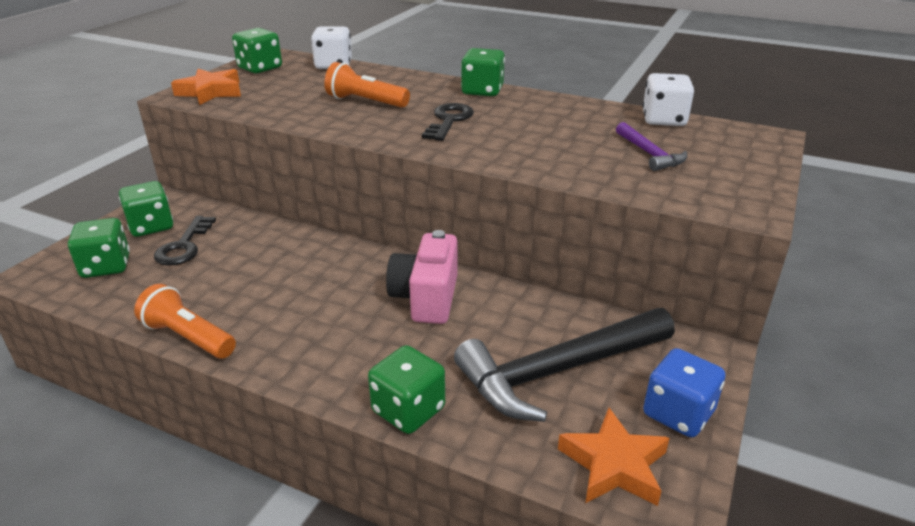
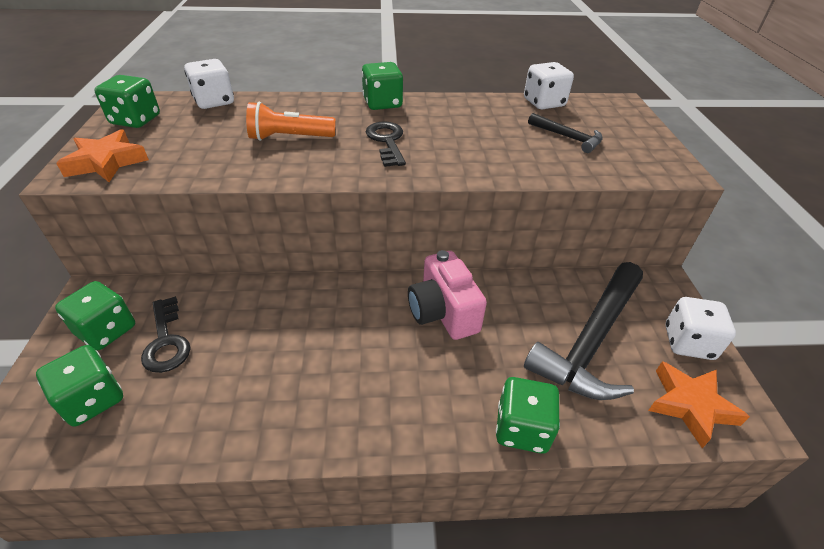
camera: 30 degrees left, 10 degrees up
(188, 337) = (263, 445): orange flashlight -> none
(649, 154) = (567, 137): purple hammer -> black hammer
(678, 413) = (688, 342): blue dice -> white dice

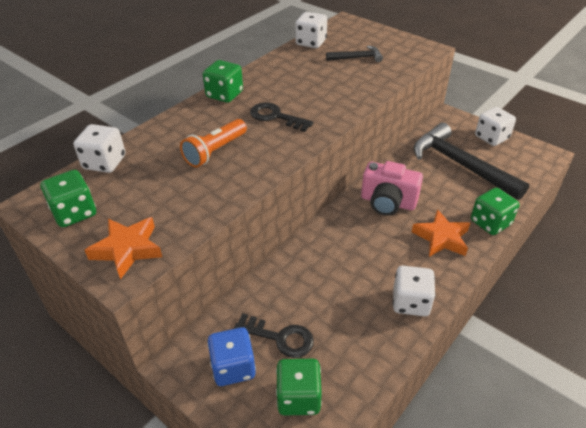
camera: 45 degrees left, 0 degrees up
(106, 330) = (233, 367): green dice -> blue dice
(300, 420) = (410, 302): none -> white dice
(591, 340) = (460, 165): black hammer -> black hammer turned 150 degrees clockwise
(690, 405) = (524, 163): orange star -> orange star (441, 238)

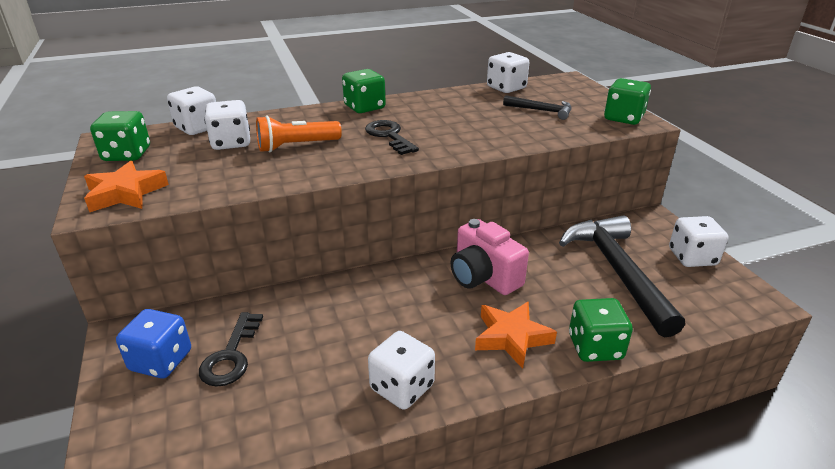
camera: 30 degrees right, 10 degrees down
(155, 167) = (231, 143): none -> white dice
(280, 337) = (231, 355): black key -> black key turned 45 degrees clockwise
(298, 397) = (184, 420): green dice -> green dice (623, 118)

